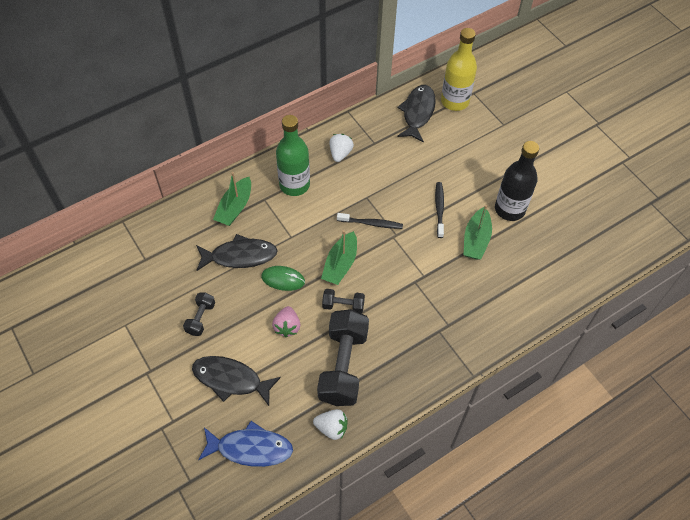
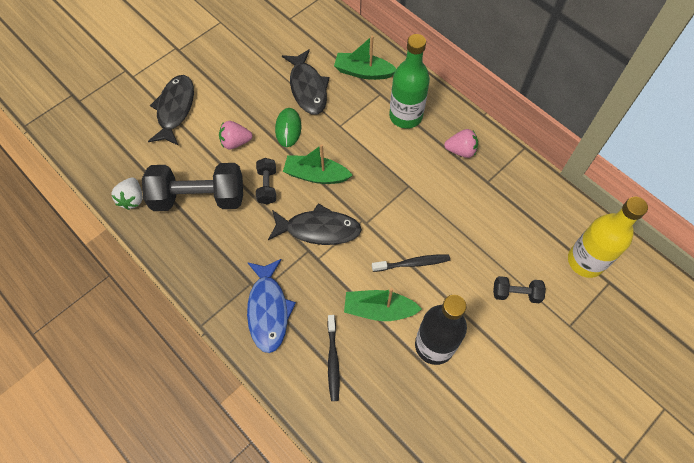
camera: 80 degrees right, 5 degrees up
(200, 318) = (234, 73): black dumbbell -> black dumbbell (516, 293)
(250, 448) = (109, 138): blue fish -> blue fish (268, 310)
(340, 153) = (461, 150): white strawberry -> pink strawberry
(371, 223) = (374, 196): black toothbrush -> black toothbrush (333, 360)
(417, 113) = (550, 221): black fish -> black fish (318, 229)

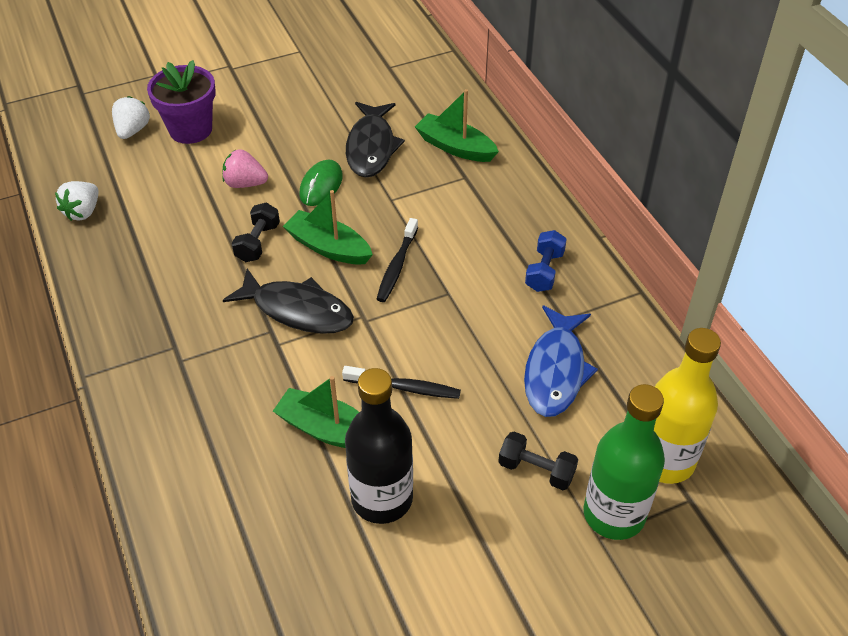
camera: 20 degrees right, 15 degrees down
(133, 122) = (132, 130): none -> white strawberry
(175, 109) = (190, 129): black fish -> purple flower pot
(199, 198) = (164, 232): black dumbbell -> none
(268, 310) = (179, 385): blue fish -> blue fish (555, 370)
(333, 360) = (231, 472): black toothbrush -> black toothbrush (397, 266)
(405, 116) = (487, 211): green bottle -> green bottle (614, 514)
(461, 150) = (544, 271): pink strawberry -> blue dumbbell

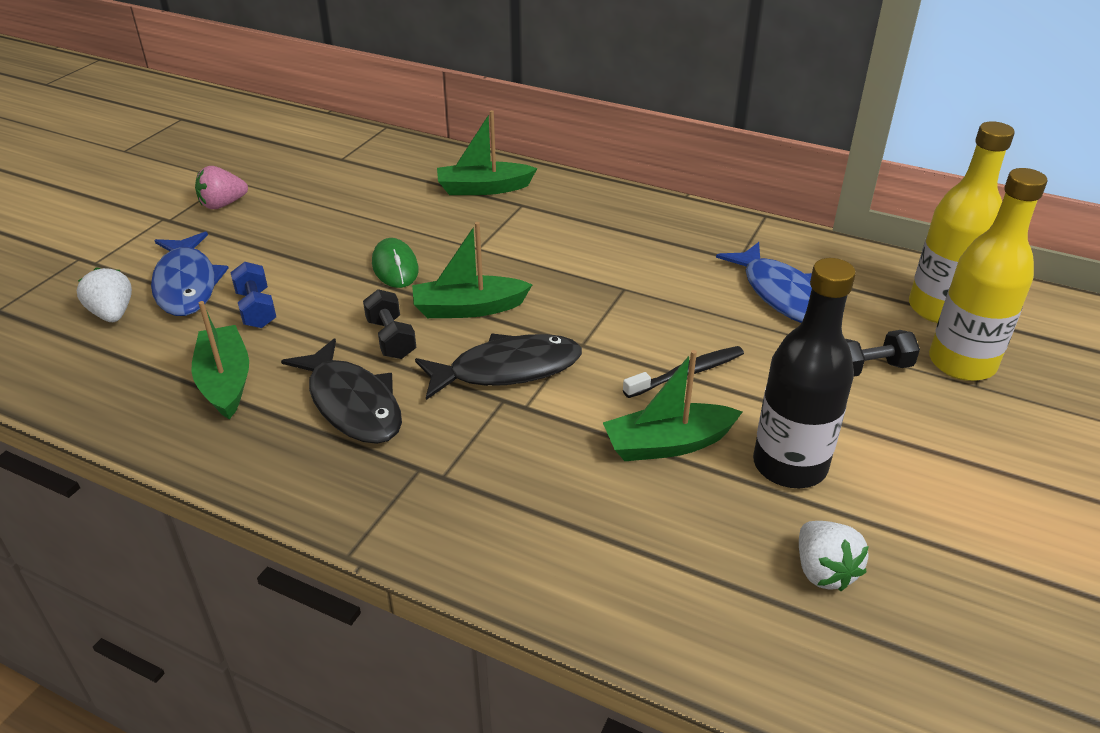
camera: 40 degrees left, 10 degrees down
(83, 212) = (141, 410): white strawberry -> white strawberry (823, 571)
(140, 218) = (225, 382): none -> green boat
(190, 129) = (186, 284): purple flower pot -> blue fish
(245, 183) = (311, 300): pink strawberry -> pink strawberry (223, 204)
(371, 147) = (405, 219): black fish -> black fish (352, 404)
(397, 266) = (552, 291): black toothbrush -> none
(544, 271) = (678, 236): blue dumbbell -> blue dumbbell (256, 309)
(614, 514) = (961, 363): green bottle -> yellow bottle

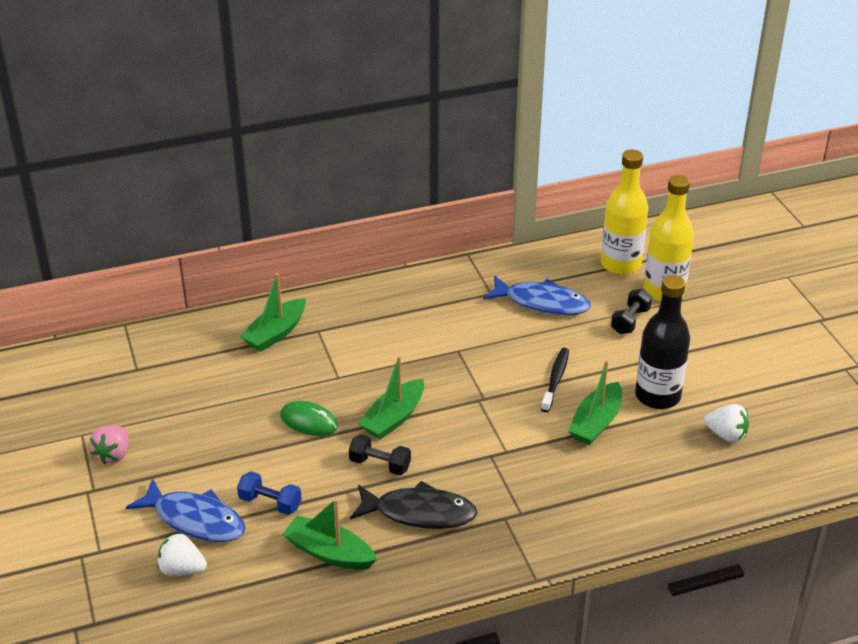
camera: 45 degrees left, 0 degrees up
(507, 370) = (468, 438): black fish -> none

